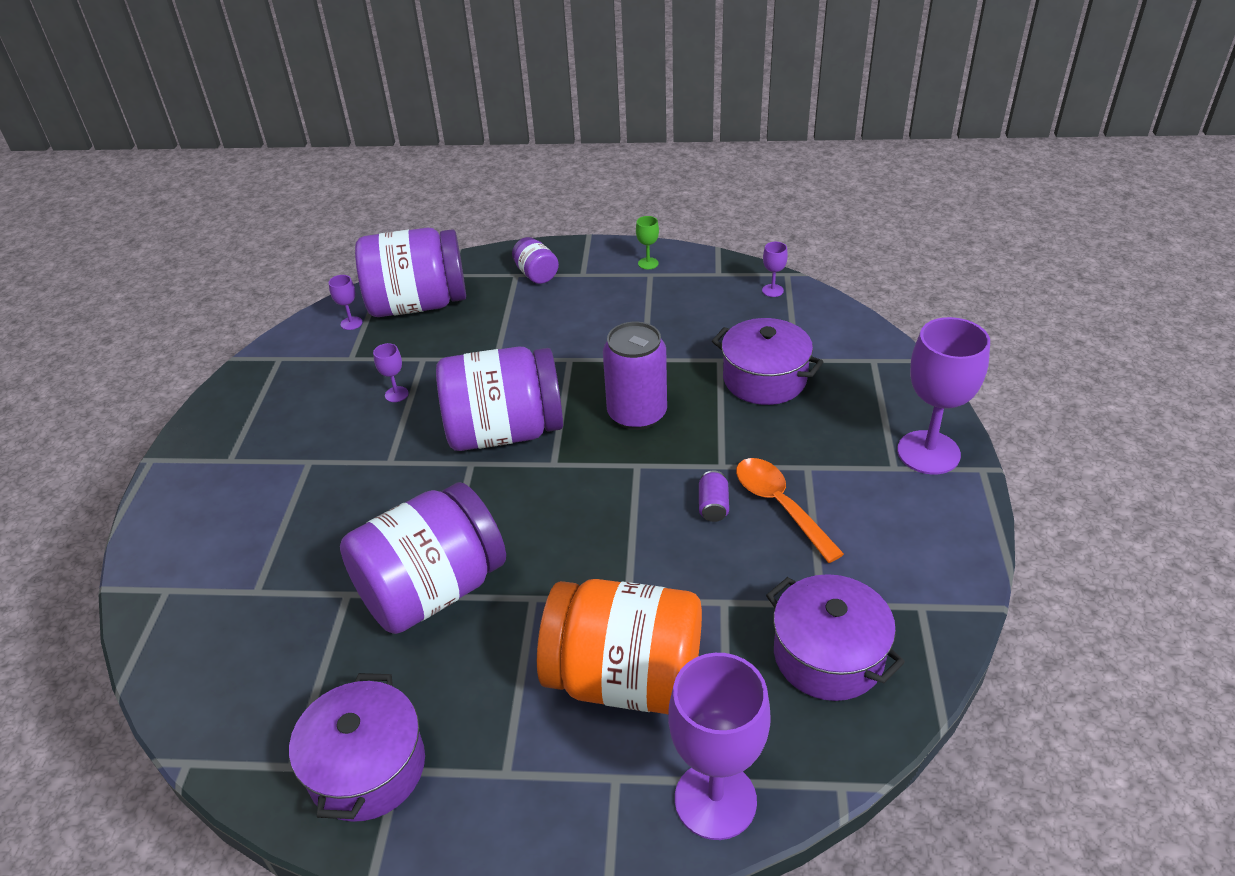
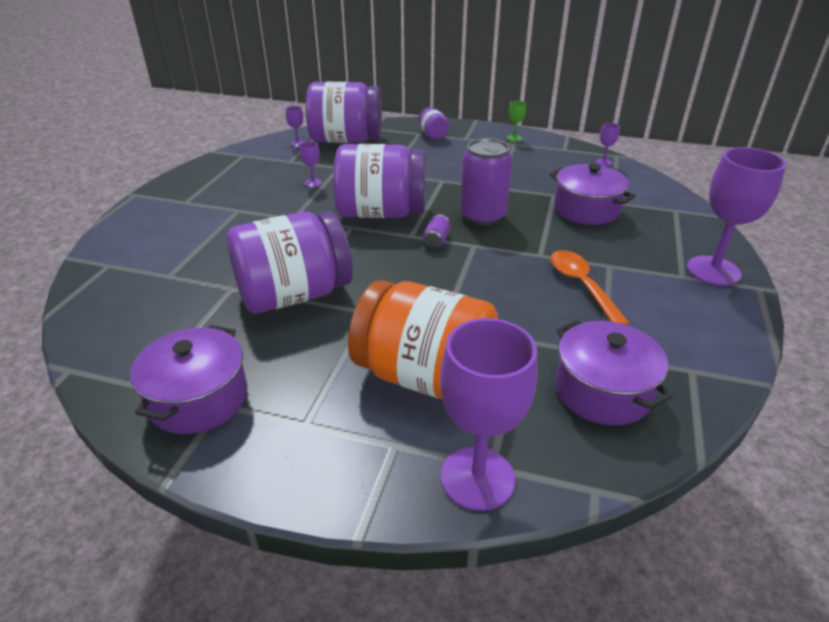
camera: 10 degrees right, 5 degrees down
(713, 506) = (527, 278): purple can -> purple can (436, 240)

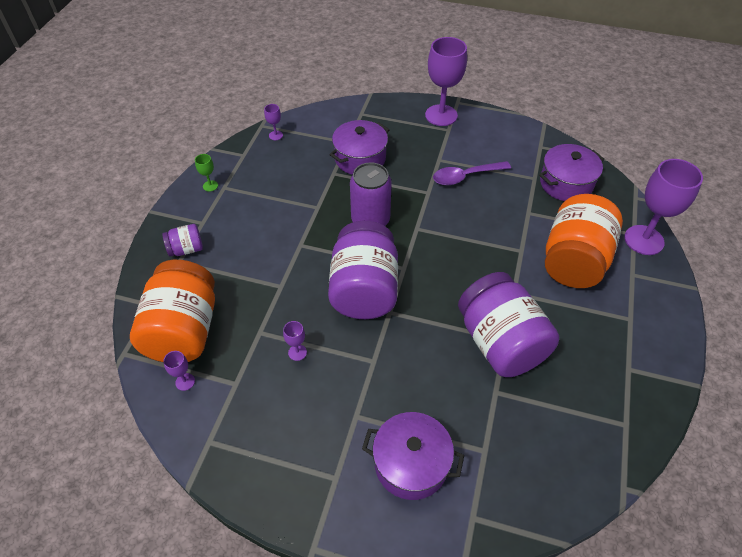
camera: 90 degrees left, 15 degrees up
(198, 398) = (627, 384): purple pot -> purple pot (411, 464)
(346, 140) = (184, 330): purple jar -> orange jar
(436, 240) = (411, 251): purple can -> none
(582, 286) = (465, 176): orange spoon -> purple spoon

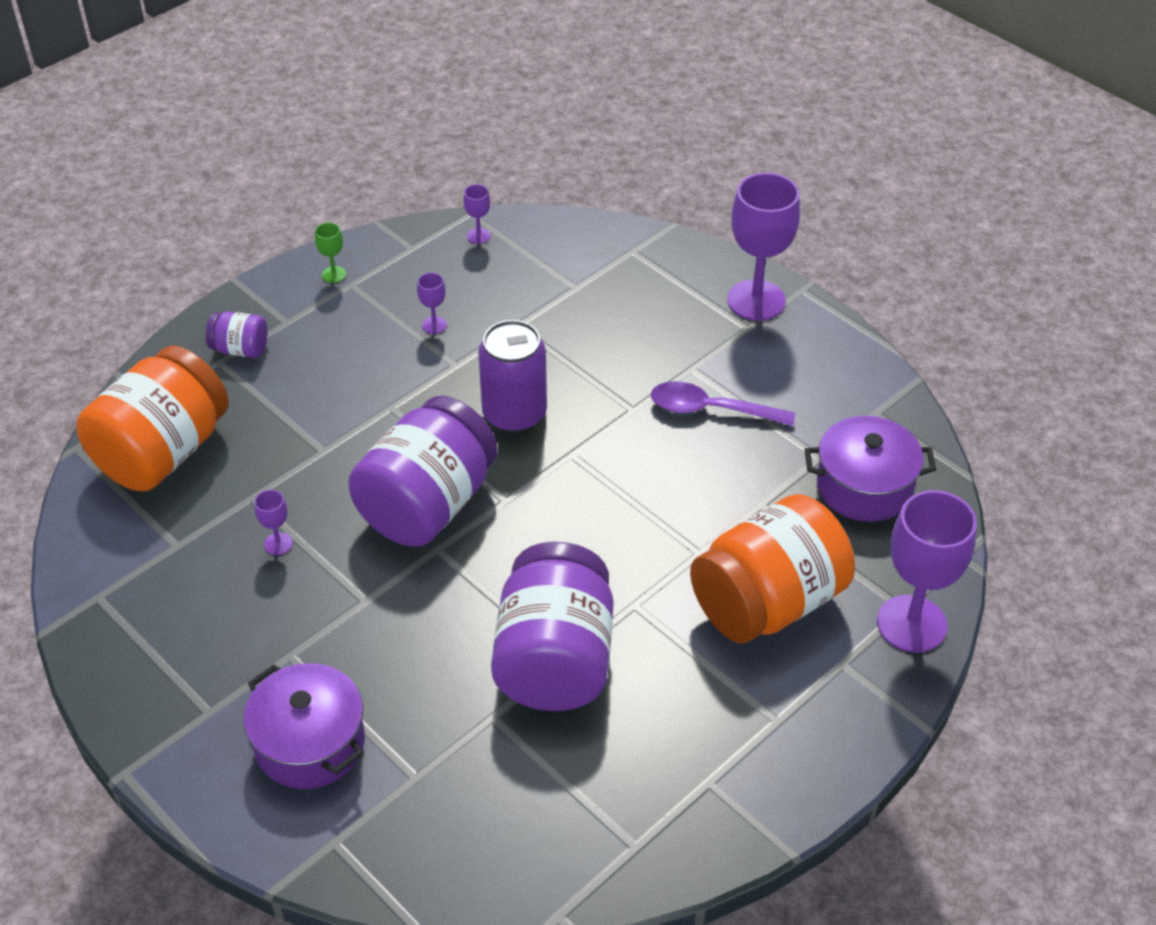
camera: 30 degrees right, 5 degrees down
(185, 382) = (120, 514): purple goblet -> purple goblet (434, 325)
(360, 158) = (573, 319): purple pot -> none

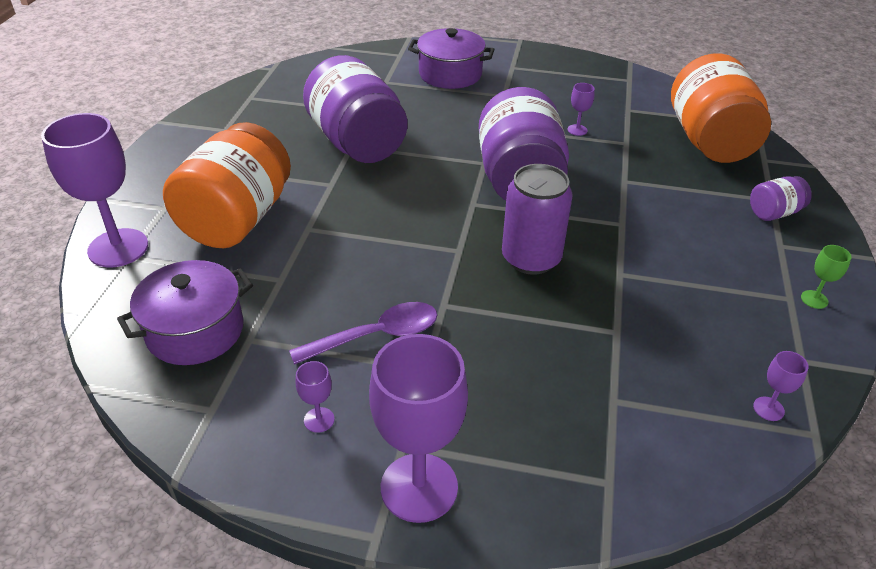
camera: 145 degrees right, 5 degrees down
(434, 325) = (678, 297): purple goblet -> purple goblet (319, 420)

